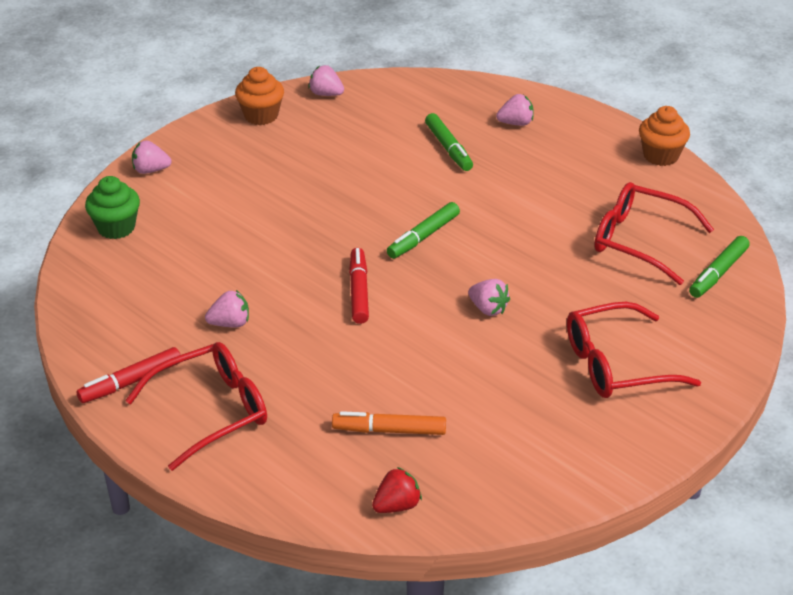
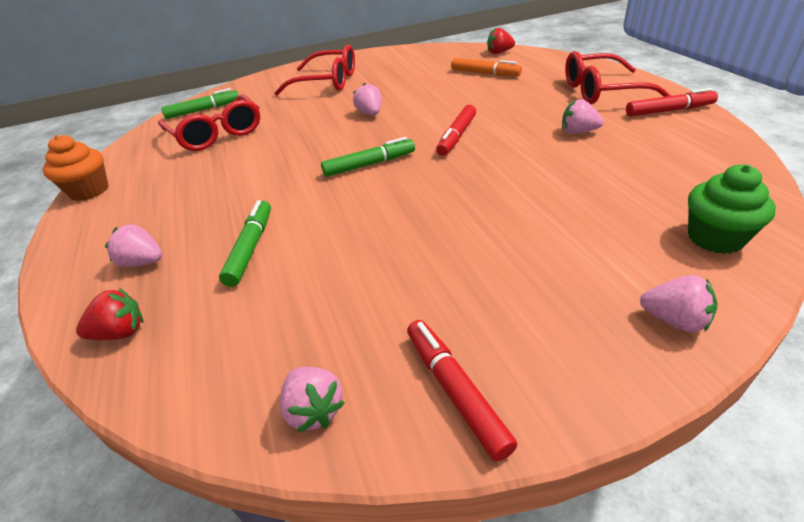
camera: 150 degrees left, 0 degrees up
(261, 115) = (455, 391): orange cupcake -> red marker
(469, 92) = (121, 332): none -> red strawberry

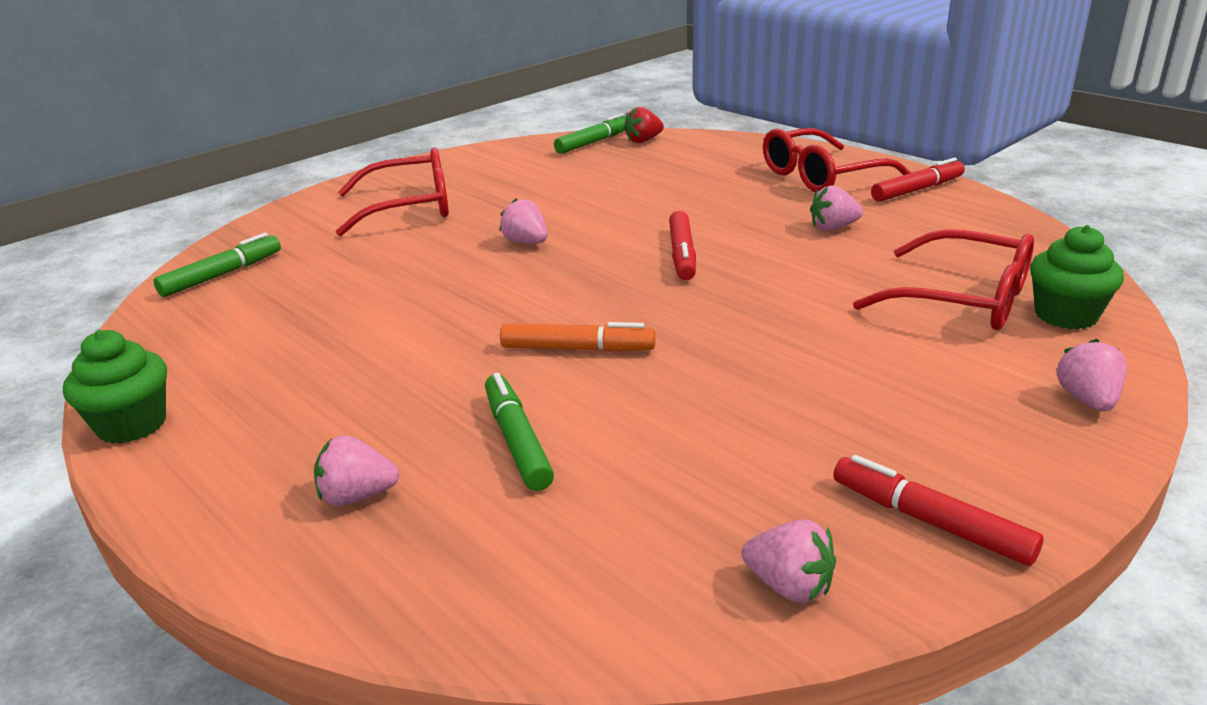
camera: 25 degrees left, 10 degrees down
(89, 191) = (132, 425): orange cupcake -> green cupcake
(121, 332) = (423, 586): red strawberry -> none
(216, 133) = (288, 305): red glasses -> red glasses (962, 299)
(369, 164) = (591, 307): green marker -> green marker (594, 142)
(485, 73) = (648, 170): orange marker -> orange marker (577, 349)
(674, 320) = (1087, 400): pink strawberry -> pink strawberry turned 90 degrees counterclockwise

